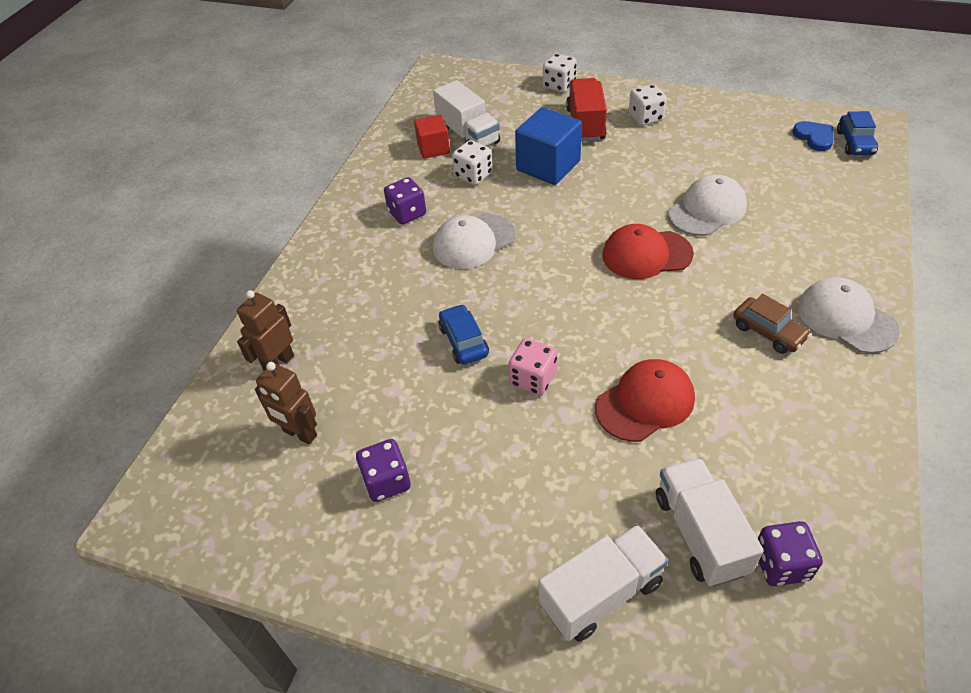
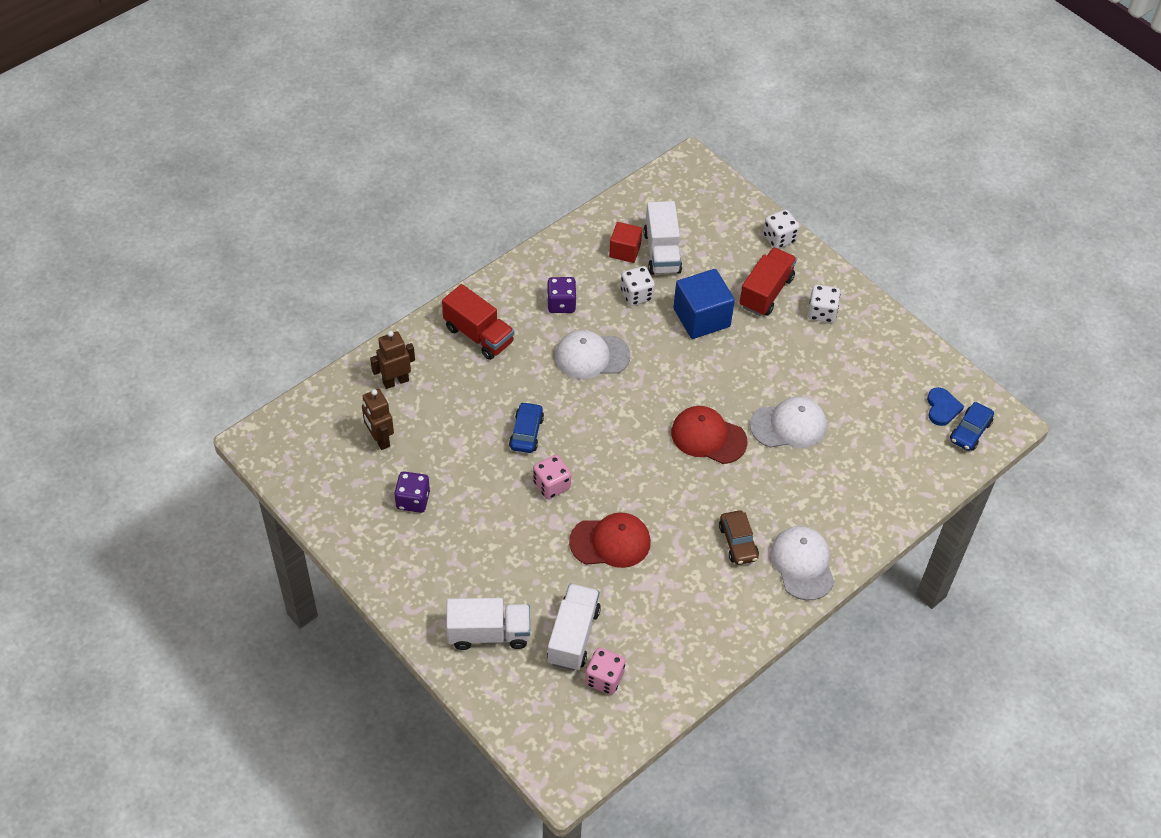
camera: 25 degrees right, 5 degrees up
(342, 277) = (478, 335): none -> red truck
(781, 564) = (604, 678): purple dice -> pink dice

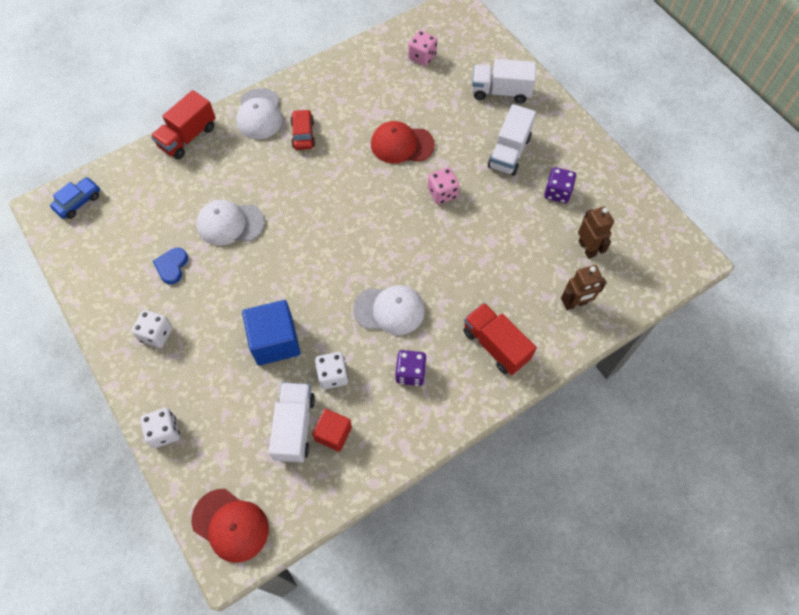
camera: 170 degrees left, 10 degrees up
(526, 432) = (459, 241): blue car -> none
(573, 636) = (440, 84): white truck -> white truck (509, 152)
(708, 437) = (302, 220): red cap -> red cap (230, 525)
(738, 542) = (303, 134): brown car -> red car
(766, 292) = (202, 364): red truck -> red truck (188, 137)
(942, 408) = (91, 225): blue heart -> blue heart (172, 266)

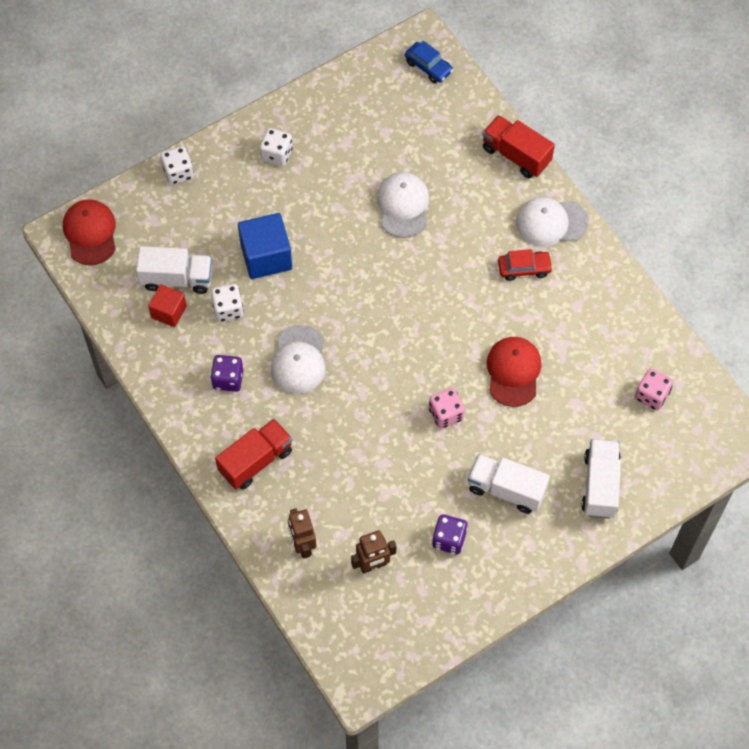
camera: 90 degrees right, 0 degrees up
(172, 266) = (352, 158): blue heart -> none
(230, 525) = (90, 233): red cap -> red cap turned 135 degrees clockwise

